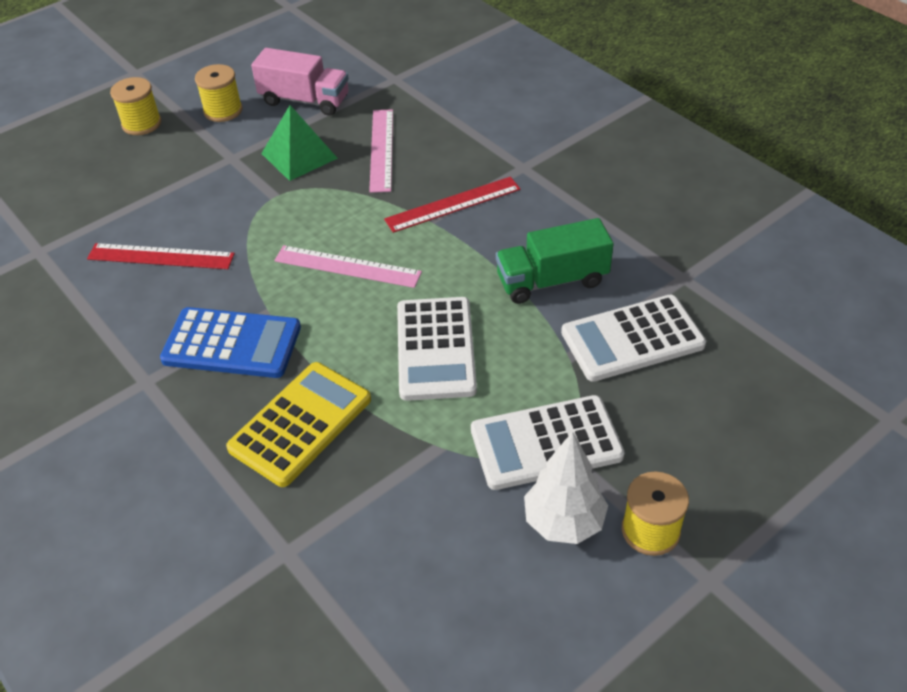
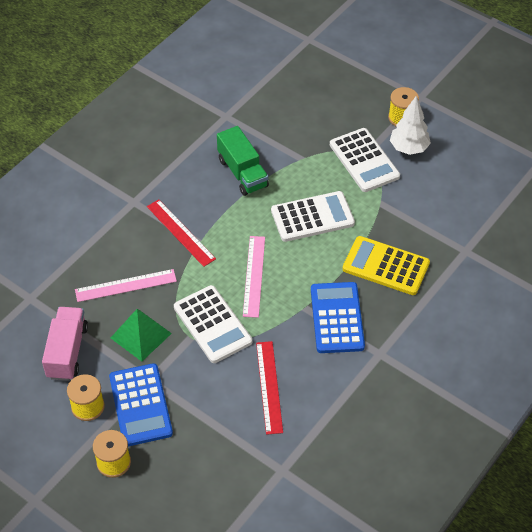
camera: 105 degrees left, 5 degrees up
(201, 148) = (140, 405): none -> blue calculator
(632, 339) = (281, 134): white calculator -> white calculator (212, 324)

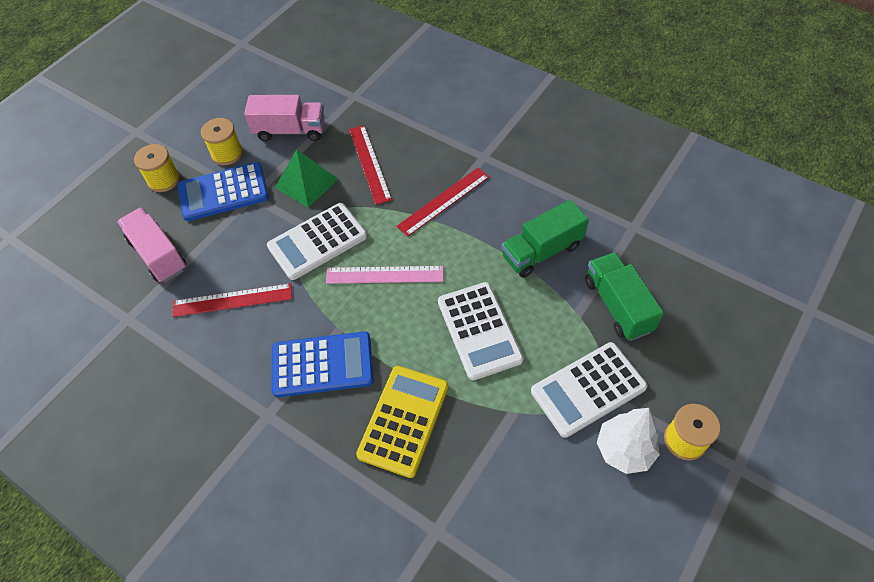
camera: 90 degrees right, 5 degrees up
(126, 285) = (369, 163): pink ruler -> red ruler
(211, 454) = (158, 254): none -> pink truck
(297, 135) = (618, 305): none -> green truck

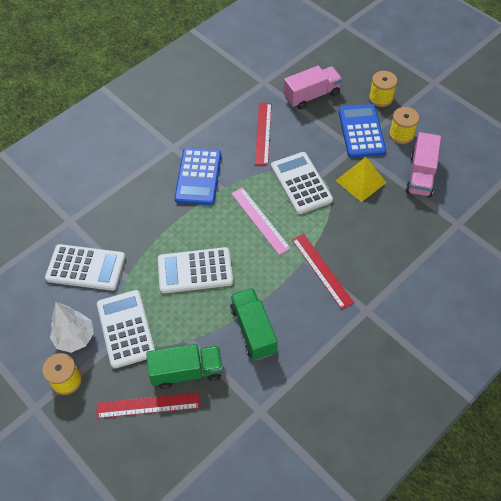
camera: 100 degrees right, 0 degrees up
(306, 183) = (360, 181): green pyramid -> yellow pyramid
(369, 163) = (373, 225): red ruler -> red ruler (148, 405)
(384, 275) = (260, 220): pink ruler -> pink ruler turned 45 degrees counterclockwise
(404, 420) = (143, 215): yellow calculator -> none
(513, 474) = (86, 268): none -> white calculator

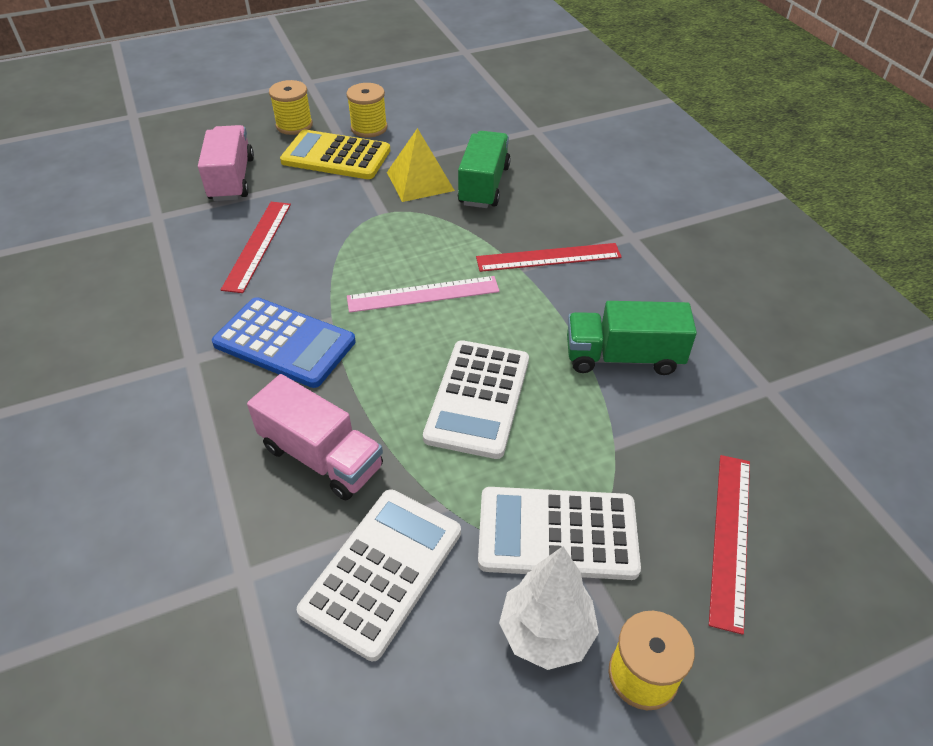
camera: 70 degrees left, 10 degrees down
(187, 371) = (675, 462): green truck -> green truck (484, 185)
(263, 133) = (257, 245): red ruler -> red ruler turned 75 degrees clockwise
(301, 183) = (383, 234): white calculator -> none
(361, 131) = (336, 156): blue calculator -> yellow calculator
(420, 175) = (445, 133): pink truck -> pink truck (321, 457)

